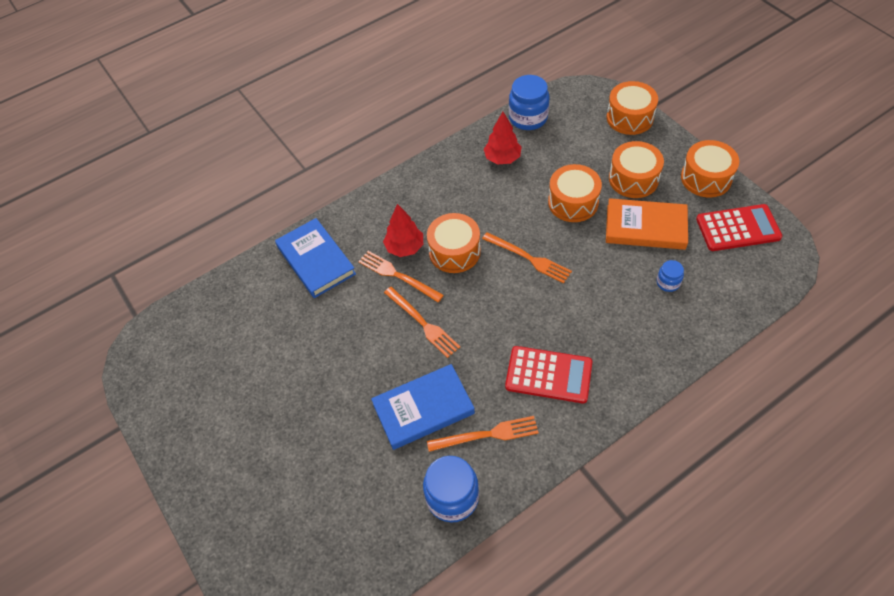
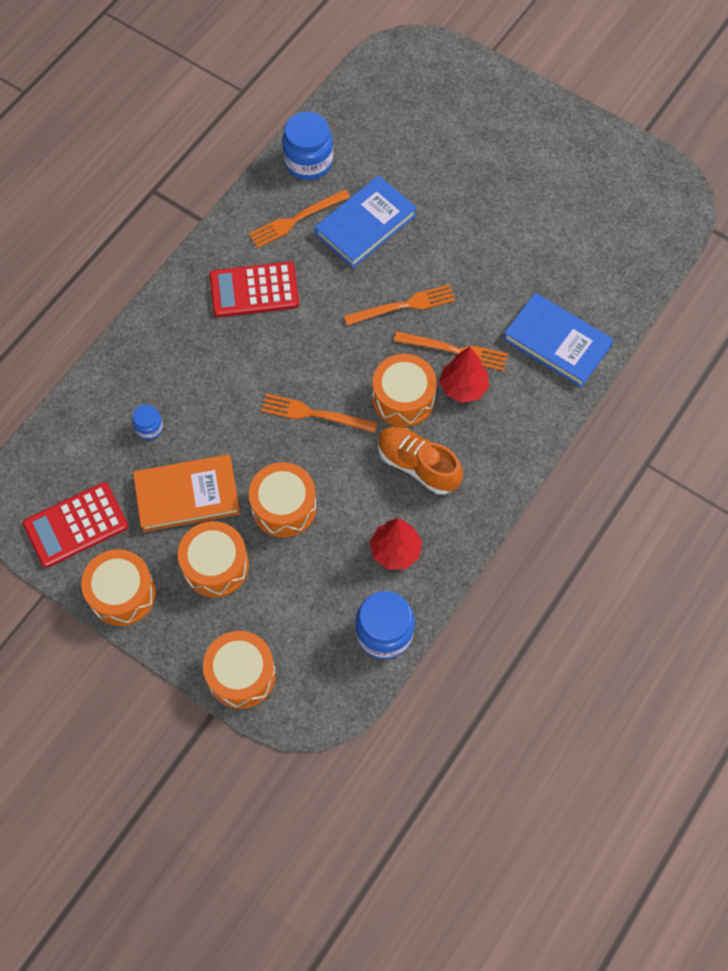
camera: 155 degrees right, 10 degrees up
(422, 323) = (403, 306): orange fork -> orange fork turned 135 degrees clockwise
(464, 204) = (418, 465): none -> orange shoe

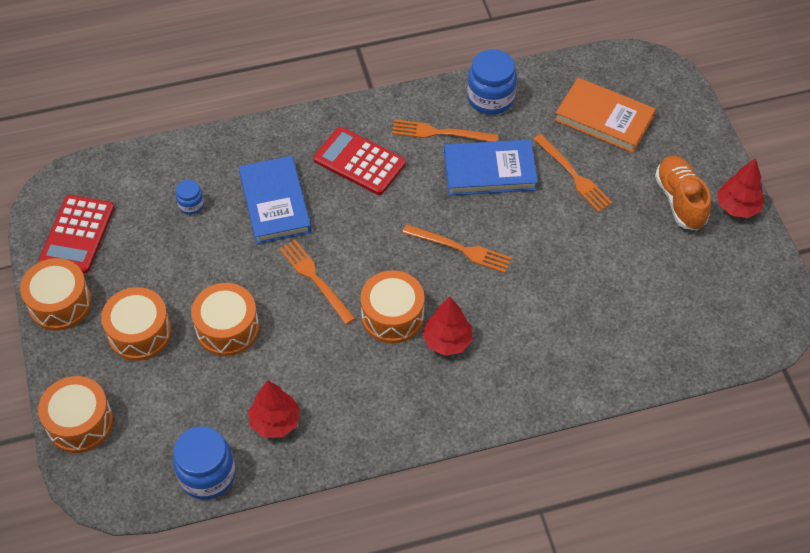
camera: 40 degrees right, 10 degrees down
(76, 525) = (77, 234): red calculator -> red calculator turned 90 degrees counterclockwise
(187, 495) = (170, 270): orange book -> orange book (604, 118)
(418, 465) = (354, 372): orange shoe -> orange shoe (680, 200)
(454, 351) = (467, 309): orange fork -> orange fork (573, 175)
(557, 342) = (557, 362): blue book -> blue book (275, 203)
(574, 125) = (737, 207): none -> red tree

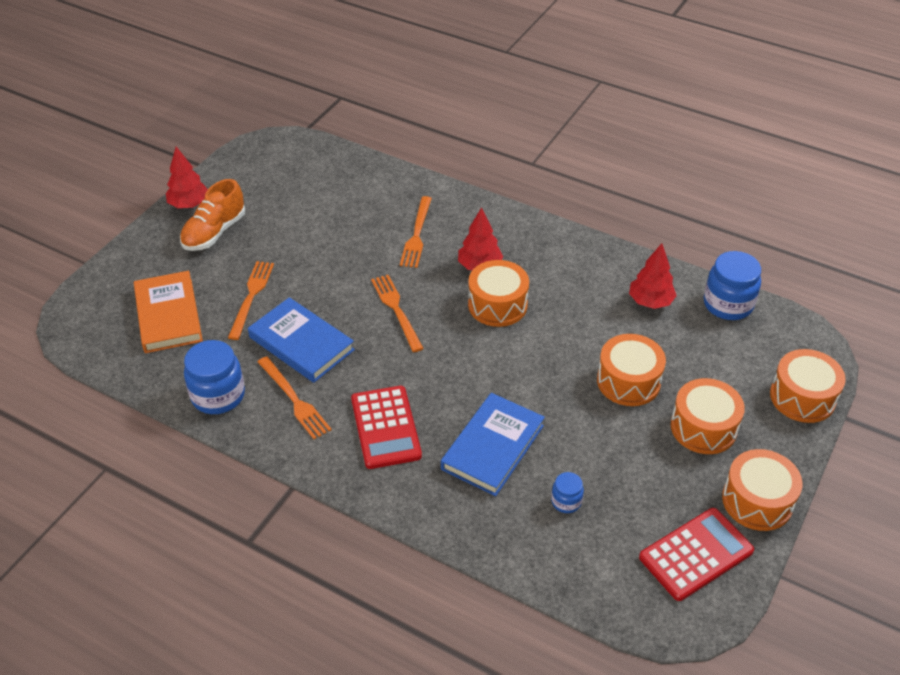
camera: 135 degrees left, 10 degrees down
(315, 279) = (525, 366): orange fork -> orange fork (417, 234)

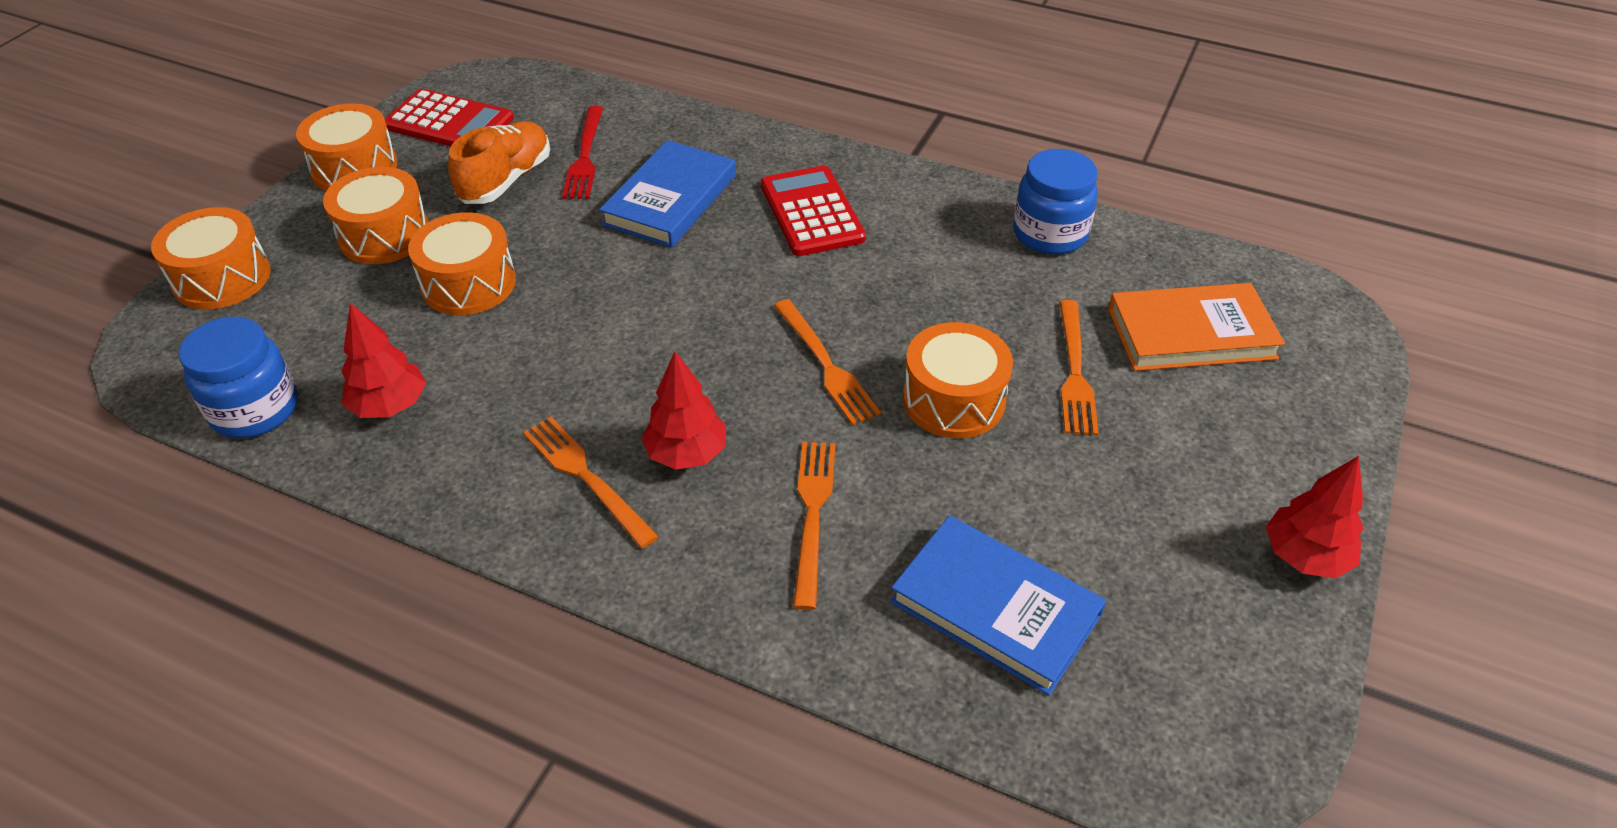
camera: 175 degrees right, 0 degrees up
(168, 315) = (1191, 333): orange book -> orange book turned 75 degrees counterclockwise
(214, 232) = (1211, 492): orange shoe -> orange shoe (506, 180)
(294, 399) = (944, 235): orange fork -> orange fork (587, 478)
(301, 344) = (962, 305): blue book -> blue book (995, 608)
(497, 305) = (656, 384): orange drum -> orange drum (954, 400)
(566, 501) = (585, 156): blue jar -> red fork
(696, 554) = (449, 122): red calculator -> red calculator turned 120 degrees counterclockwise

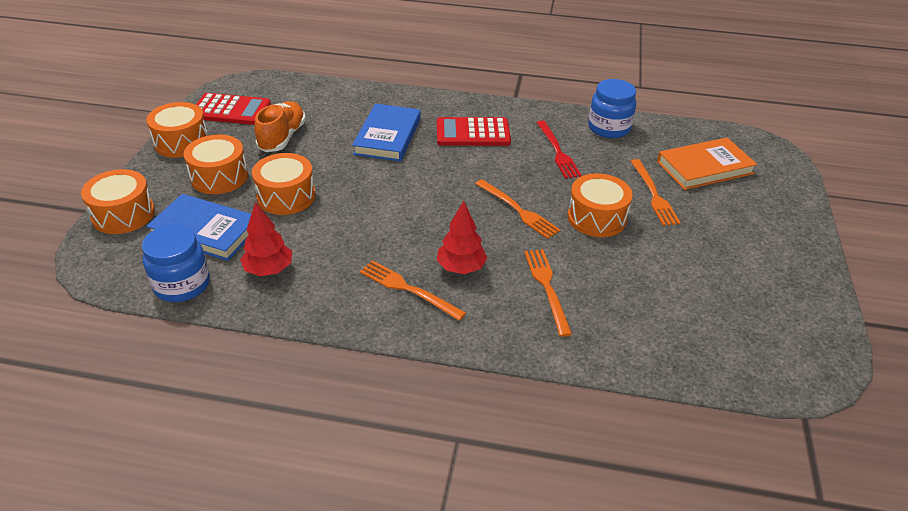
camera: 15 degrees left, 5 degrees down
(585, 156) = (325, 119): red fork -> red fork (557, 151)
(811, 212) = (473, 133): red calculator -> red calculator turned 60 degrees counterclockwise
(995, 608) = (667, 317): blue book -> blue book (205, 231)
(1305, 557) = (809, 266): red tree -> none

